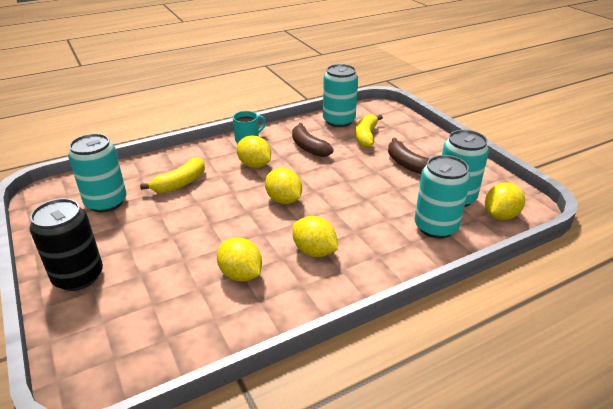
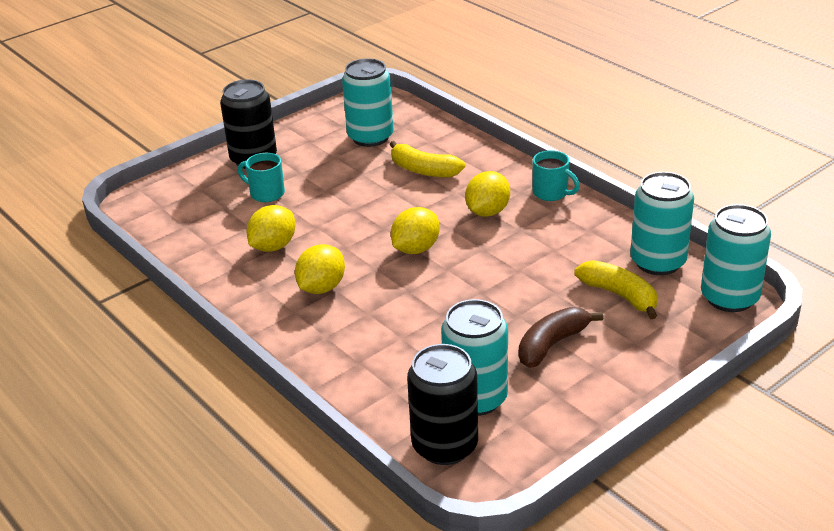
camera: 80 degrees right, 0 degrees up
(149, 272) = (266, 193): none -> turquoise mug
(308, 147) = (556, 246): brown banana -> none
(366, 136) = (619, 295): yellow banana -> yellow banana turned 45 degrees clockwise
(436, 227) = (396, 381): turquoise can -> turquoise can (729, 297)
(500, 215) = (445, 446): yellow lemon -> black can

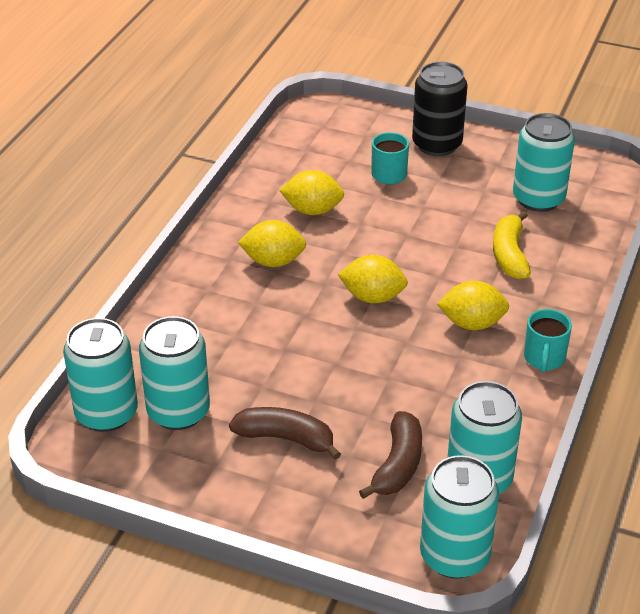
camera: 60 degrees right, 5 degrees up
(445, 446) = (106, 413): black can -> turquoise can
(619, 295) = (398, 465): yellow banana -> brown banana

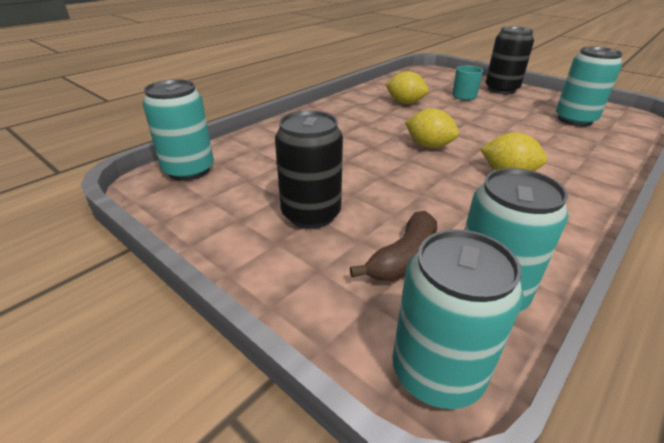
camera: 20 degrees right, 5 degrees down
(178, 412) = (240, 180): turquoise can -> none
(273, 261) = (365, 119): yellow lemon -> none
(286, 438) = (311, 214): brown banana -> black can
(509, 255) = (548, 142): yellow banana -> none
(544, 359) = (575, 208): turquoise mug -> none

